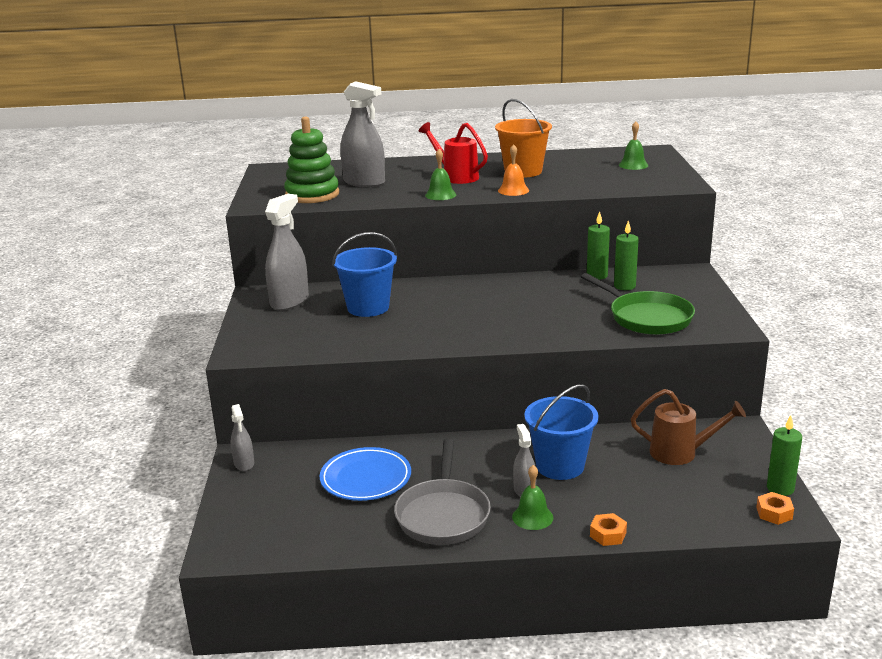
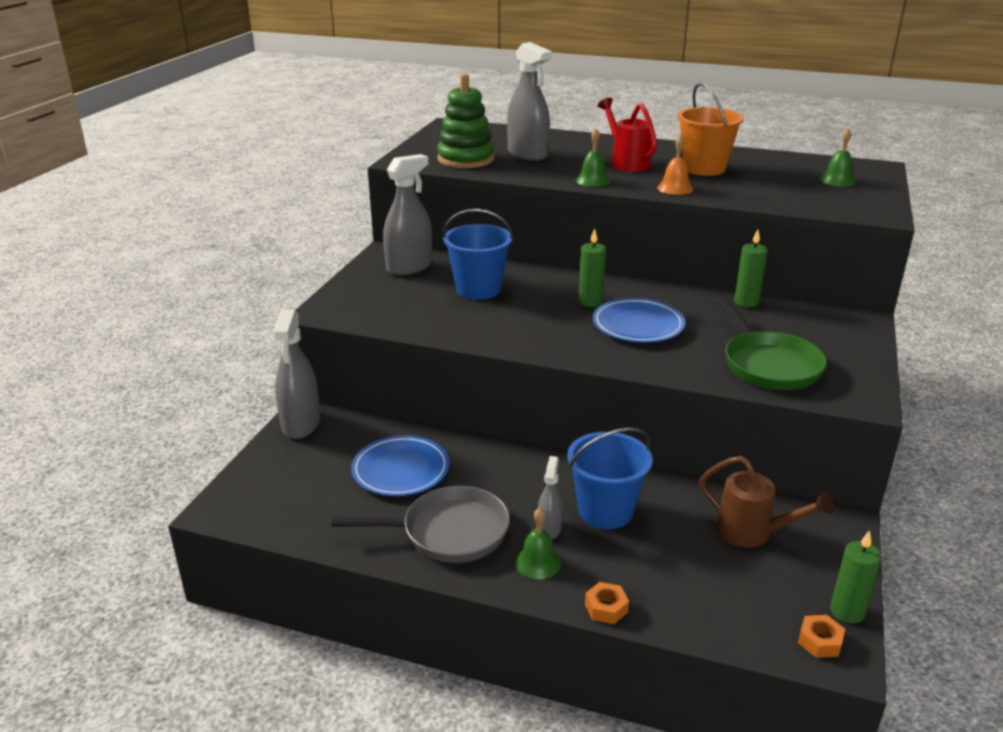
camera: 20 degrees right, 5 degrees up
(244, 463) = (301, 424): grey spray bottle -> grey spray bottle, size x1.85
(443, 514) = (449, 532): grey pan -> grey pan turned 120 degrees counterclockwise
(525, 309) = (638, 325): none -> blue plate
(624, 286) = (769, 321): green candle -> green candle (590, 302)

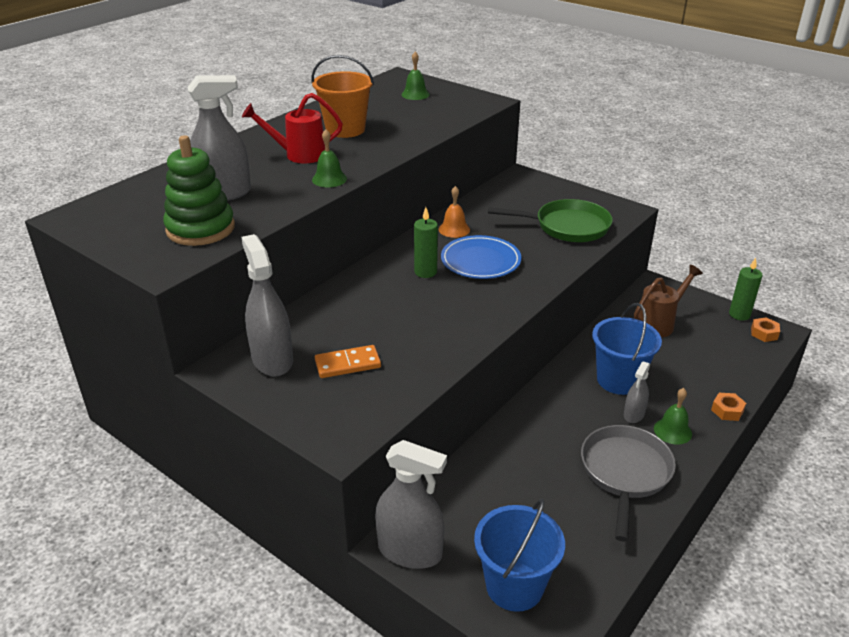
camera: 70 degrees left, 5 degrees up
(400, 470) = (525, 486): blue plate -> none
(421, 295) = (347, 364): none -> orange domino
(478, 289) = (359, 325): blue bucket -> blue bucket (514, 586)
(549, 529) = (634, 414): grey spray bottle -> grey spray bottle turned 90 degrees counterclockwise
(675, 188) = (380, 151): orange bell -> orange bell (454, 229)
(746, 302) = (470, 207): green candle -> none

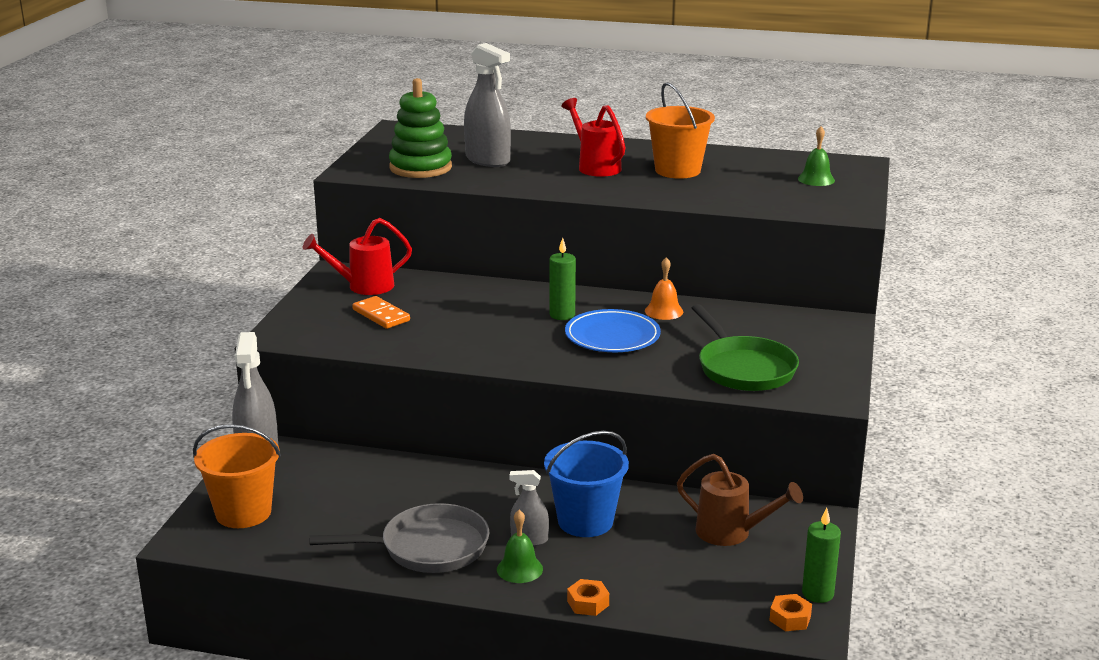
camera: 65 degrees right, 10 degrees down
(272, 360) = (364, 286): grey spray bottle -> red watering can
(329, 179) = (559, 187): green bell -> none
(514, 586) = (243, 513): blue bucket -> orange bucket

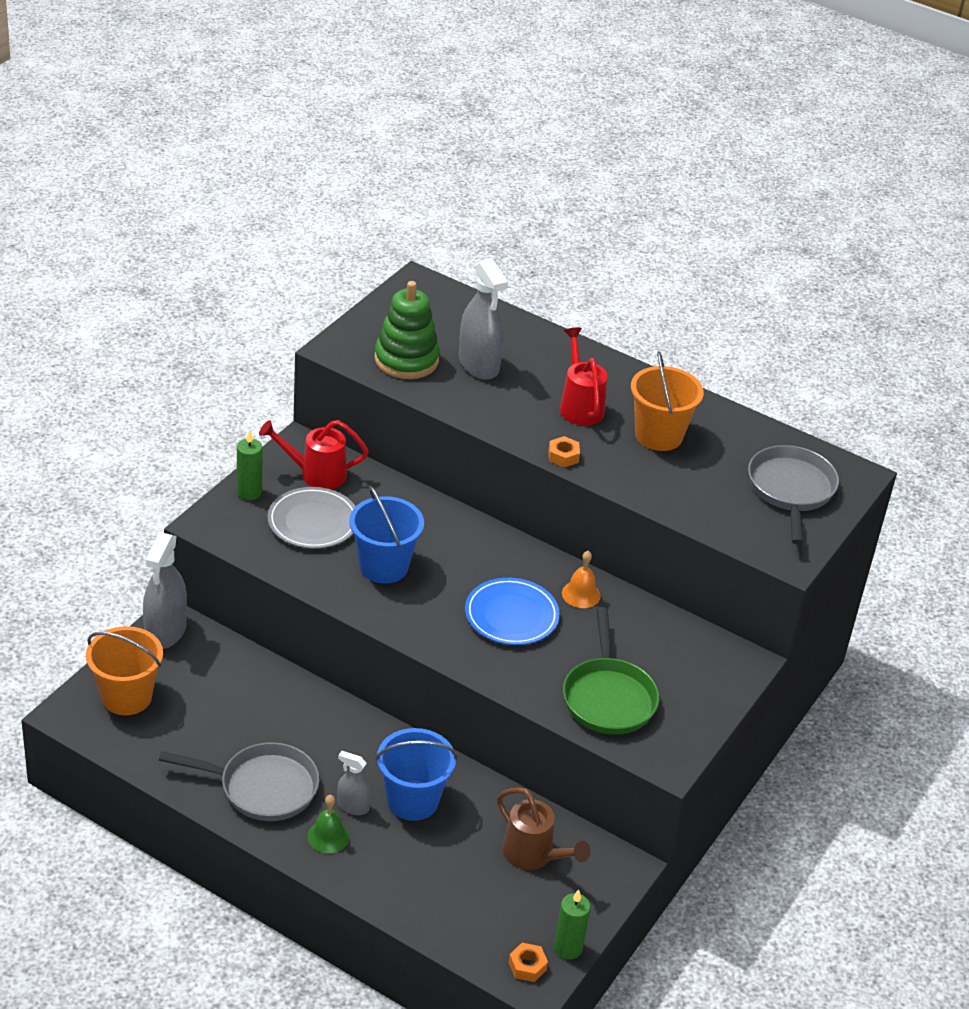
camera: 15 degrees right, 15 degrees up
(381, 315) = (313, 522): orange domino -> grey plate
(469, 329) = (383, 566): none -> blue bucket
(562, 315) = (481, 571): green candle -> green candle (249, 492)
(588, 603) = (366, 893): orange nut -> orange nut (563, 456)
(816, 179) = (791, 490): green bell -> grey pan

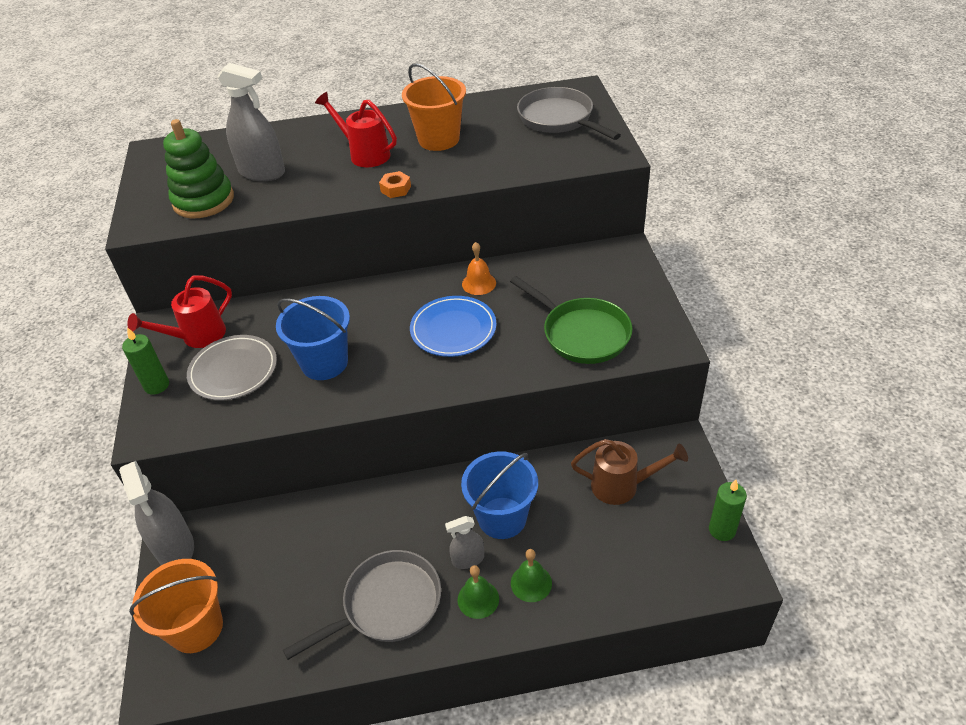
camera: 35 degrees left, 5 degrees up
(378, 858) = (531, 583): none -> green bell
(527, 966) = (717, 567): orange nut -> none

